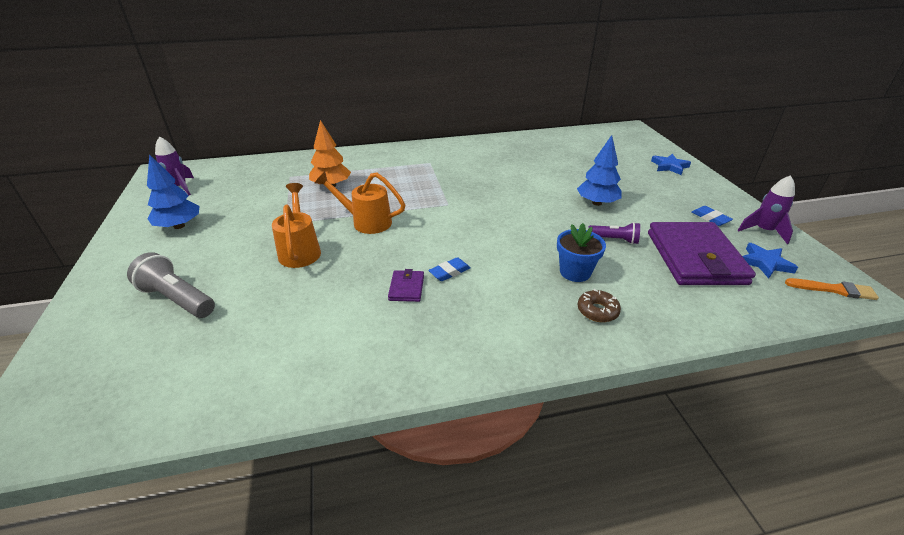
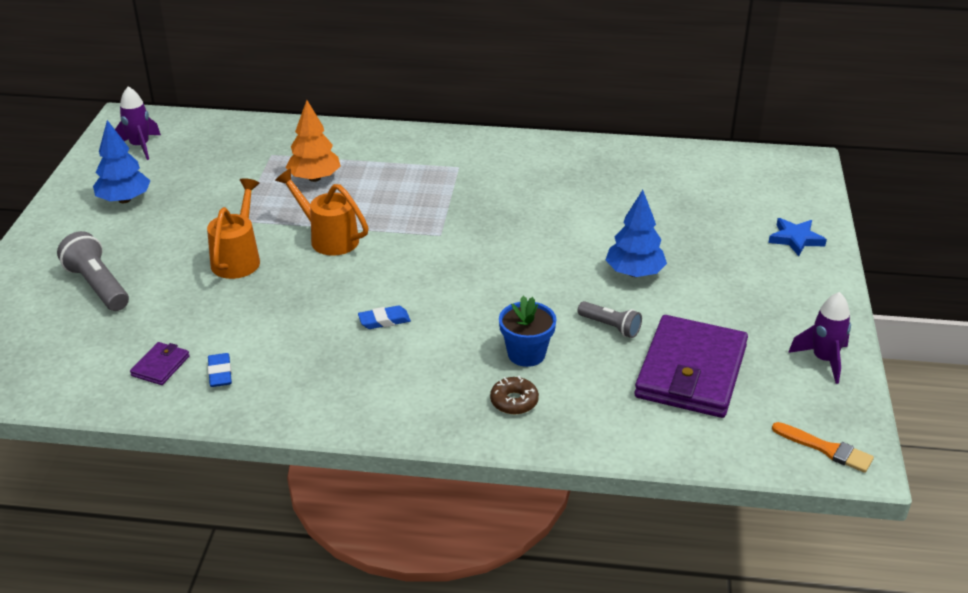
camera: 20 degrees right, 0 degrees up
(406, 288) = (327, 327): purple wallet -> purple wallet (160, 366)
(614, 240) = (610, 327): purple flashlight -> grey flashlight
(710, 218) = (769, 327): blue eraser -> blue eraser (220, 373)
(765, 263) = (775, 399): blue star -> none

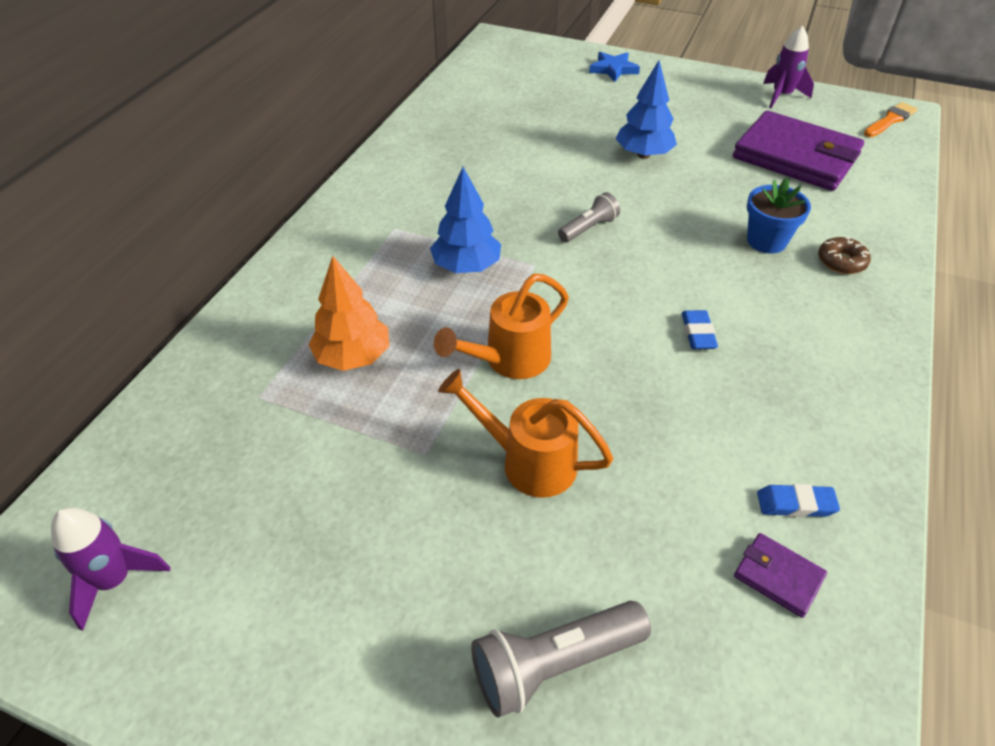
camera: 75 degrees left, 10 degrees up
(124, 200) = (291, 613): blue tree -> blue tree (466, 266)
(610, 327) = (727, 184): grey flashlight -> grey flashlight (588, 228)

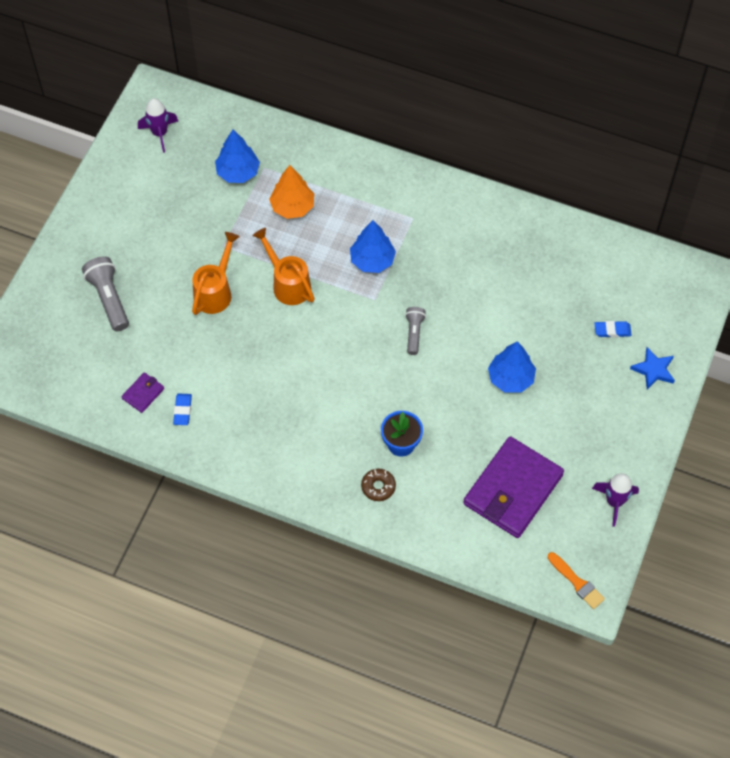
camera: 90 degrees right, 15 degrees up
(259, 435) = (238, 172): none -> blue tree
(588, 228) = (414, 333): grey flashlight -> grey flashlight turned 135 degrees counterclockwise
(698, 333) = (308, 385): blue eraser -> blue eraser (612, 331)

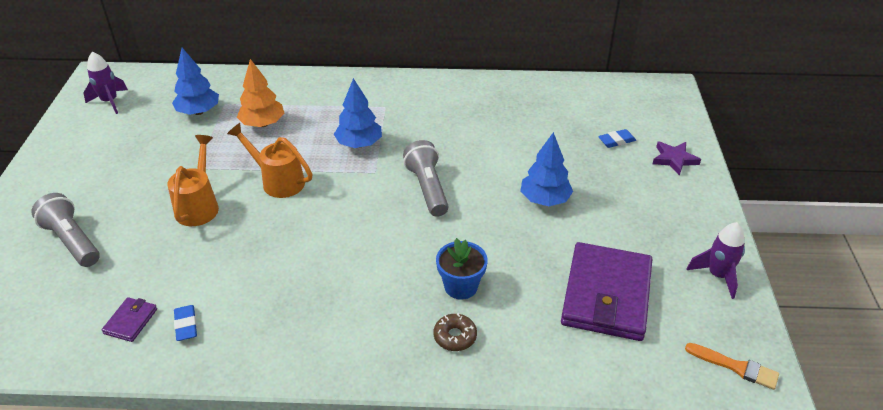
camera: 20 degrees left, 20 degrees down
(414, 333) = (427, 188): grey flashlight -> grey flashlight, size x1.61
(653, 370) = (674, 159): blue star -> purple star

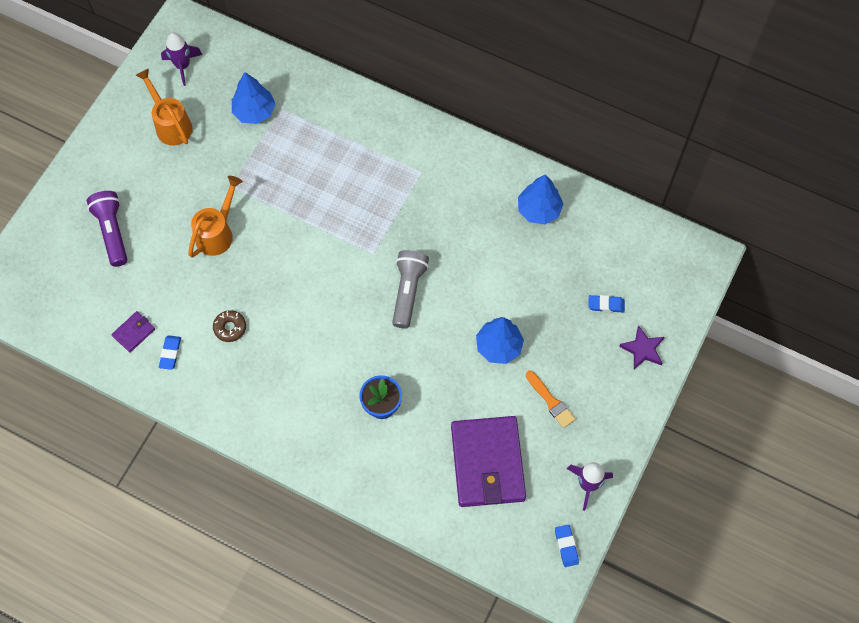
camera: 25 degrees right, 25 degrees up
(72, 241) = (112, 232): grey flashlight -> purple flashlight
(263, 124) = (304, 151): orange tree -> none
(278, 181) = (290, 231): orange watering can -> orange watering can (171, 125)
(359, 144) = (375, 213): blue tree -> blue tree (538, 210)
(455, 336) = (354, 449): brown donut -> brown donut (230, 328)
(606, 295) = (487, 463): purple wallet -> purple wallet turned 45 degrees counterclockwise
(735, 367) = (540, 566): orange brush -> orange brush (551, 401)
(744, 337) = (566, 546): none -> blue eraser

